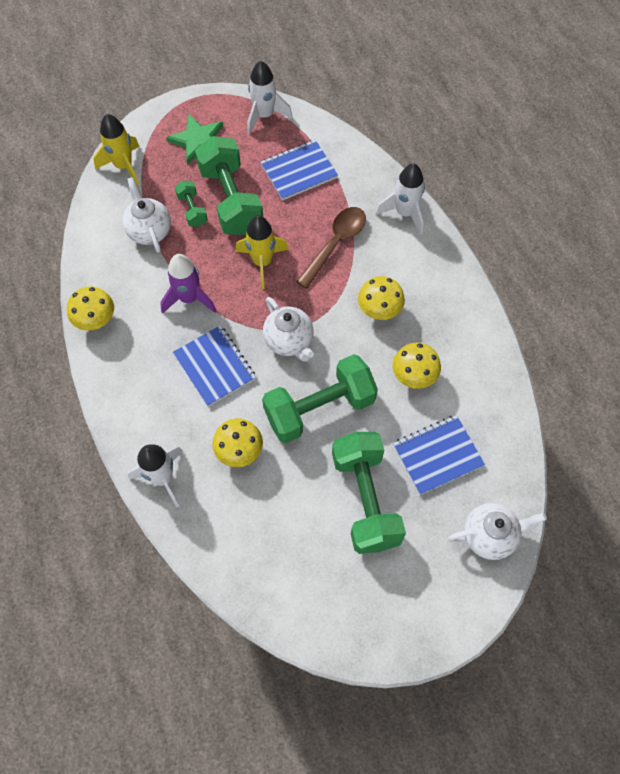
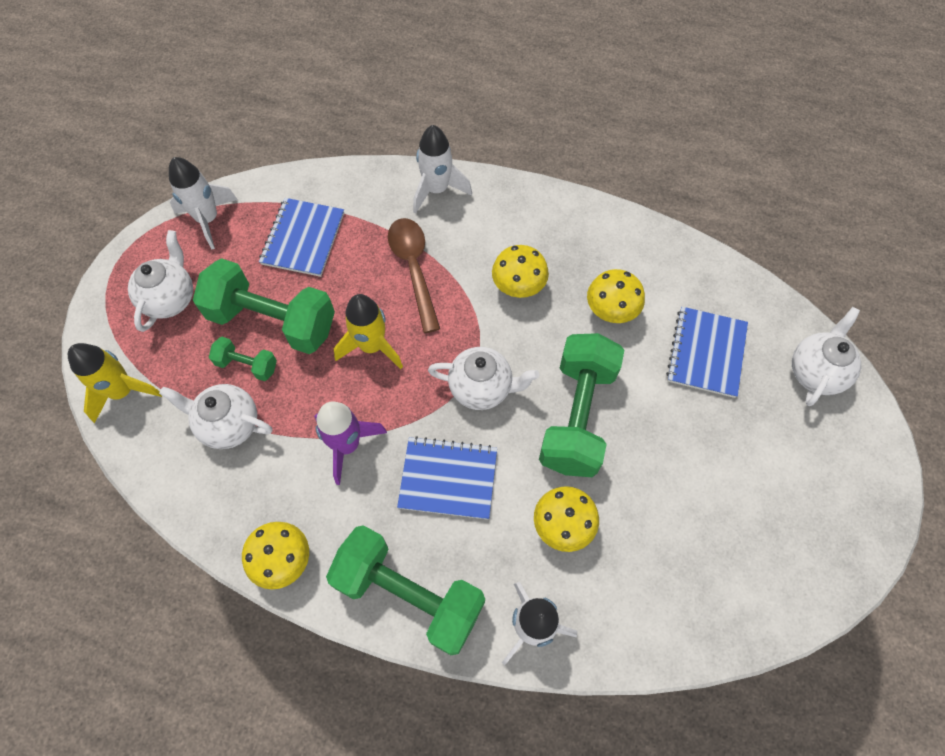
camera: 50 degrees left, 0 degrees up
(197, 140) = (170, 299): green star -> white teapot
(365, 499) = (704, 447): green dumbbell -> green dumbbell (409, 594)

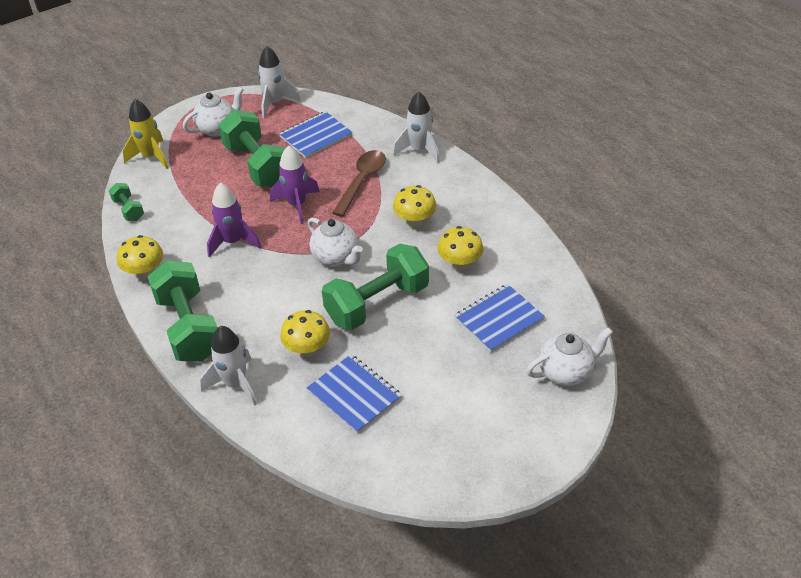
camera: 40 degrees right, 20 degrees down
(229, 424) = (185, 199): white teapot -> none
(247, 365) = (223, 178): green dumbbell -> green dumbbell (128, 210)
(372, 346) = (297, 205): yellow rocket -> purple rocket
(448, 478) = (269, 288): blue notebook -> blue notebook (354, 395)

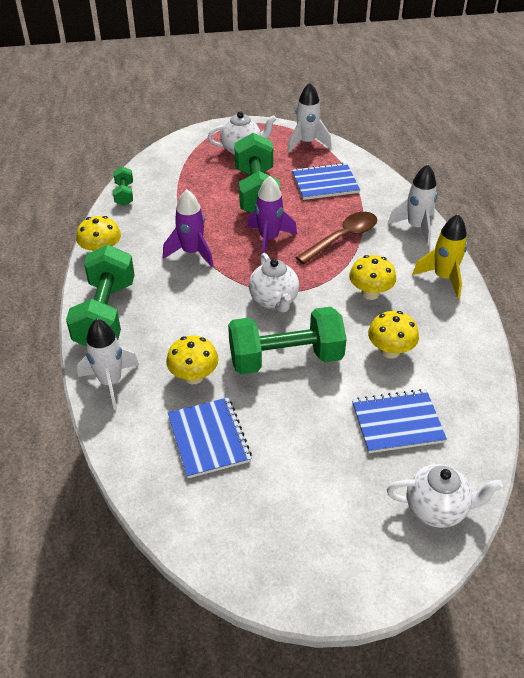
camera: 25 degrees right, 0 degrees up
(151, 157) = (172, 156): yellow rocket -> yellow rocket (443, 278)

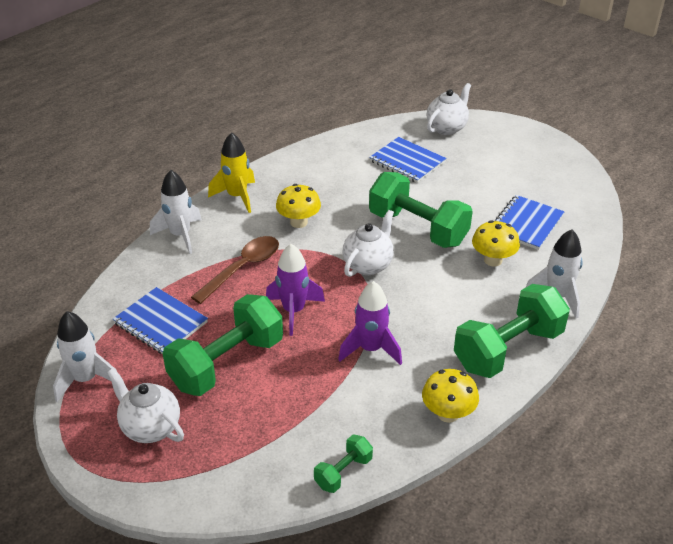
camera: 130 degrees left, 5 degrees down
(342, 238) = (242, 268): brown spoon -> brown spoon turned 120 degrees clockwise
(390, 351) = (349, 188): yellow mushroom -> none
(437, 509) = (447, 128): white teapot -> white teapot turned 75 degrees clockwise

